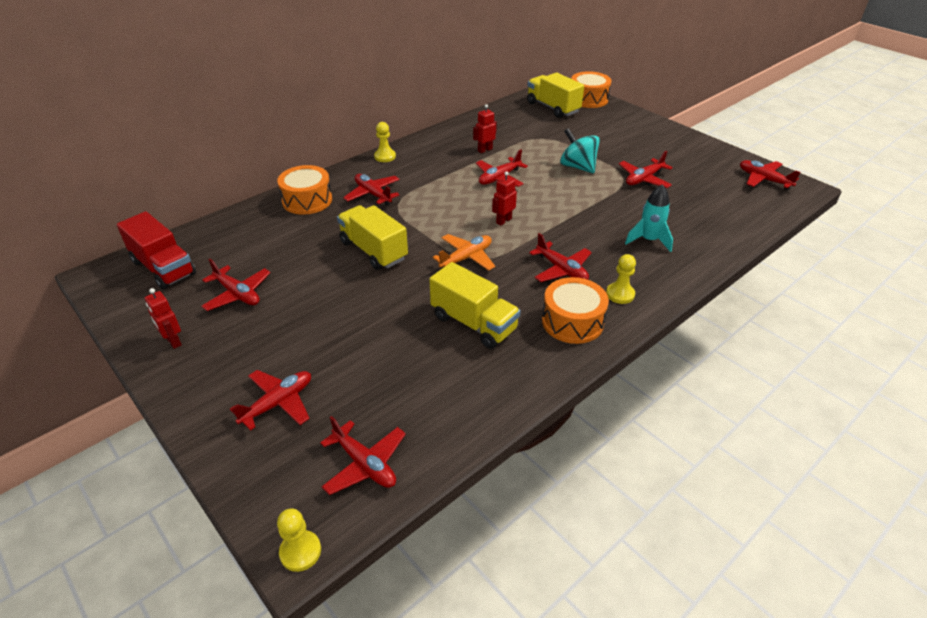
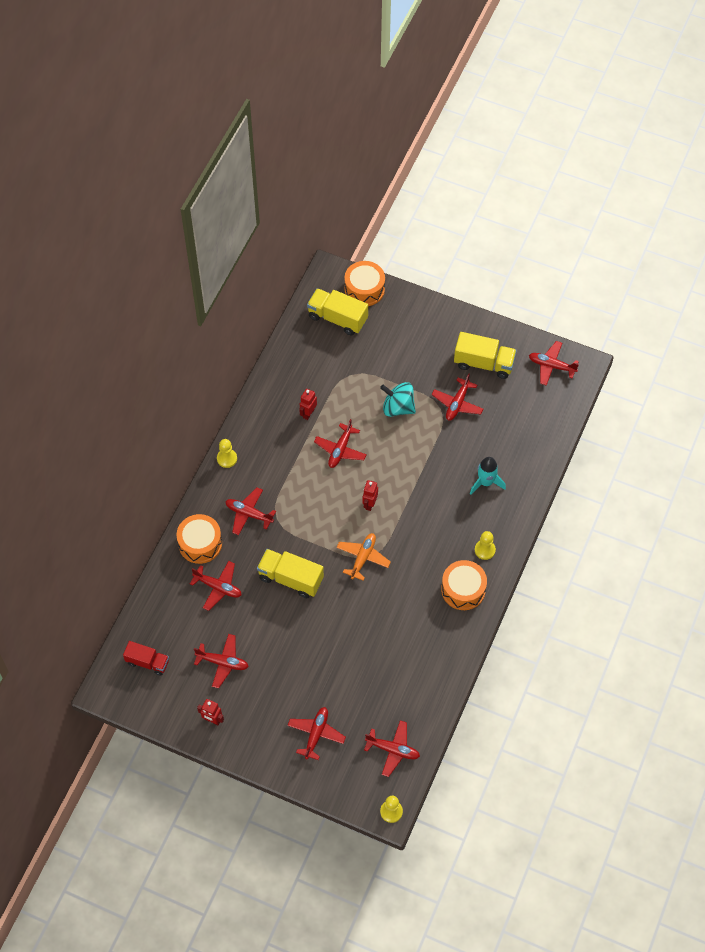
camera: 25 degrees left, 20 degrees up
(163, 268) = (147, 662): red truck -> red truck, size x0.66
(473, 323) = (400, 619): yellow truck -> yellow truck (484, 363)
(561, 270) = (436, 542): red plane -> red plane (218, 587)

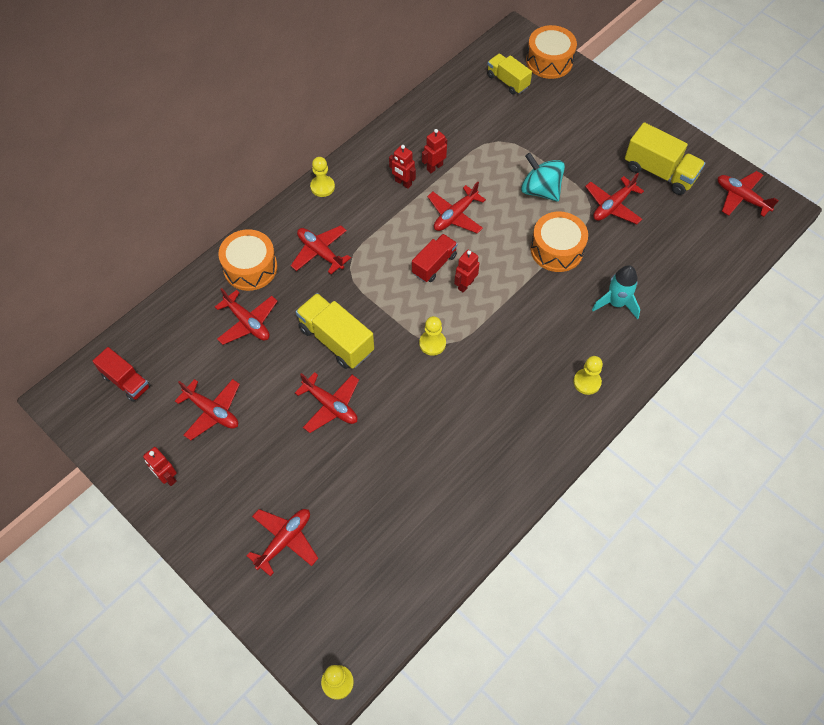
camera: 20 degrees right, 0 degrees up
(289, 435) = (403, 183): none -> red robot
(337, 318) = (507, 81): yellow truck -> yellow truck, size x0.66
(340, 495) = (434, 264): none -> red truck
(363, 558) = (432, 343): orange plane -> yellow pawn
(393, 750) = (373, 597): red plane -> red plane (330, 405)
(463, 590) = (542, 421): orange drum -> orange drum (556, 249)

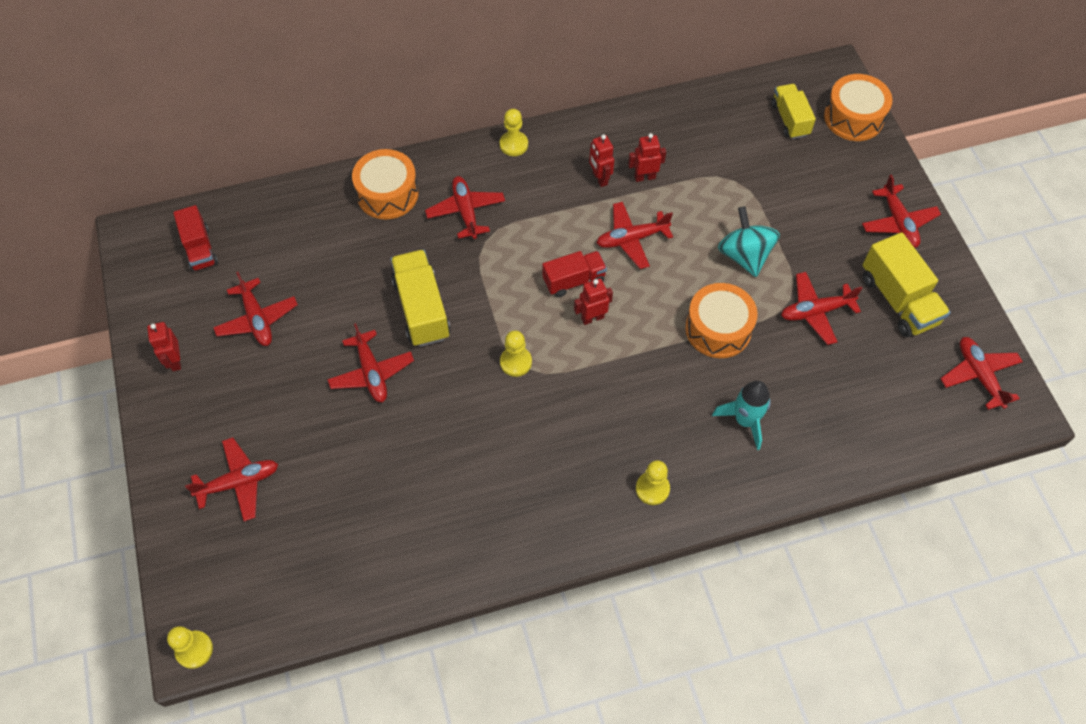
camera: 30 degrees right, 0 degrees up
(247, 322) = (348, 248): red plane -> red plane (898, 222)

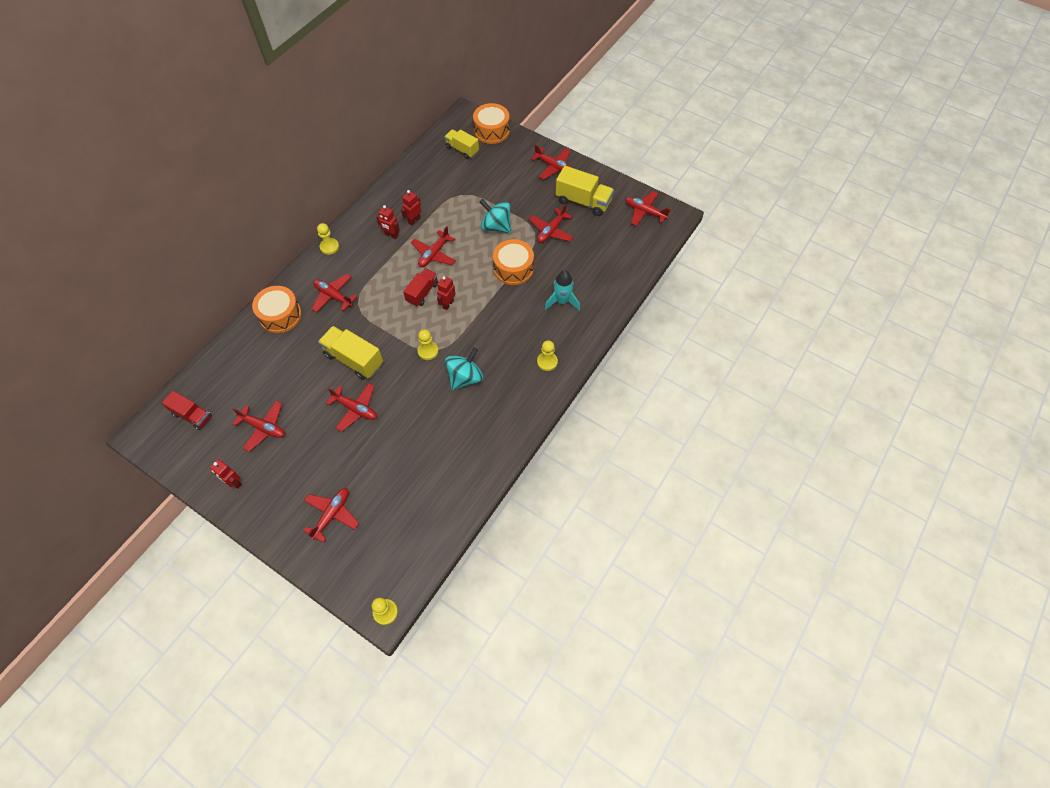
camera: 40 degrees left, 0 degrees up
(531, 431) = (465, 377): none -> turquoise spinning top

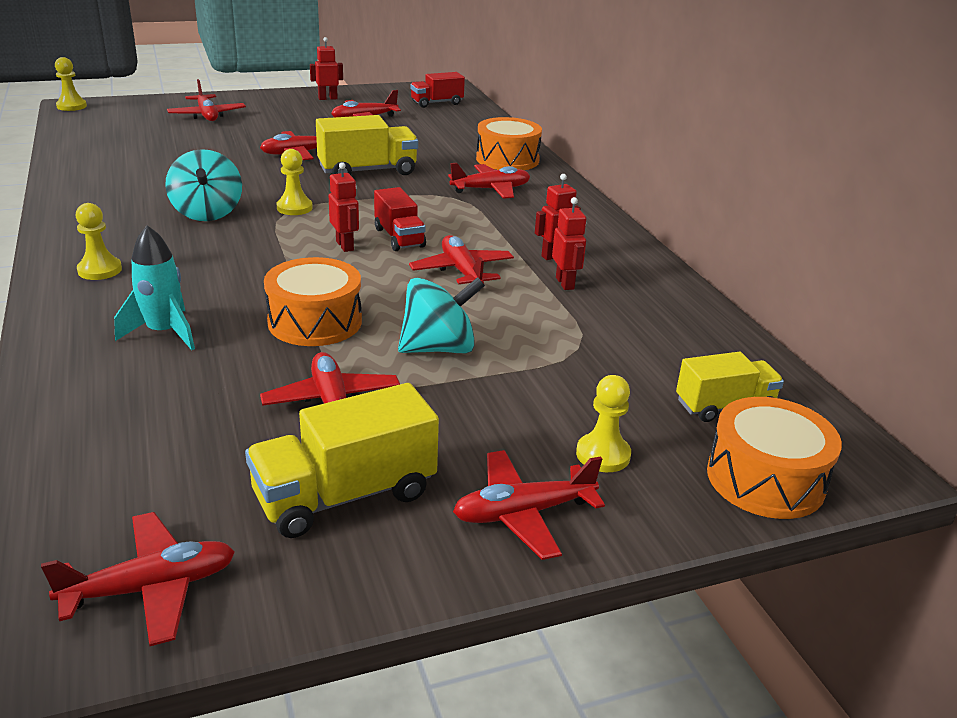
camera: 125 degrees right, 30 degrees down
(329, 247) = (591, 212): yellow pawn -> yellow pawn (603, 455)

